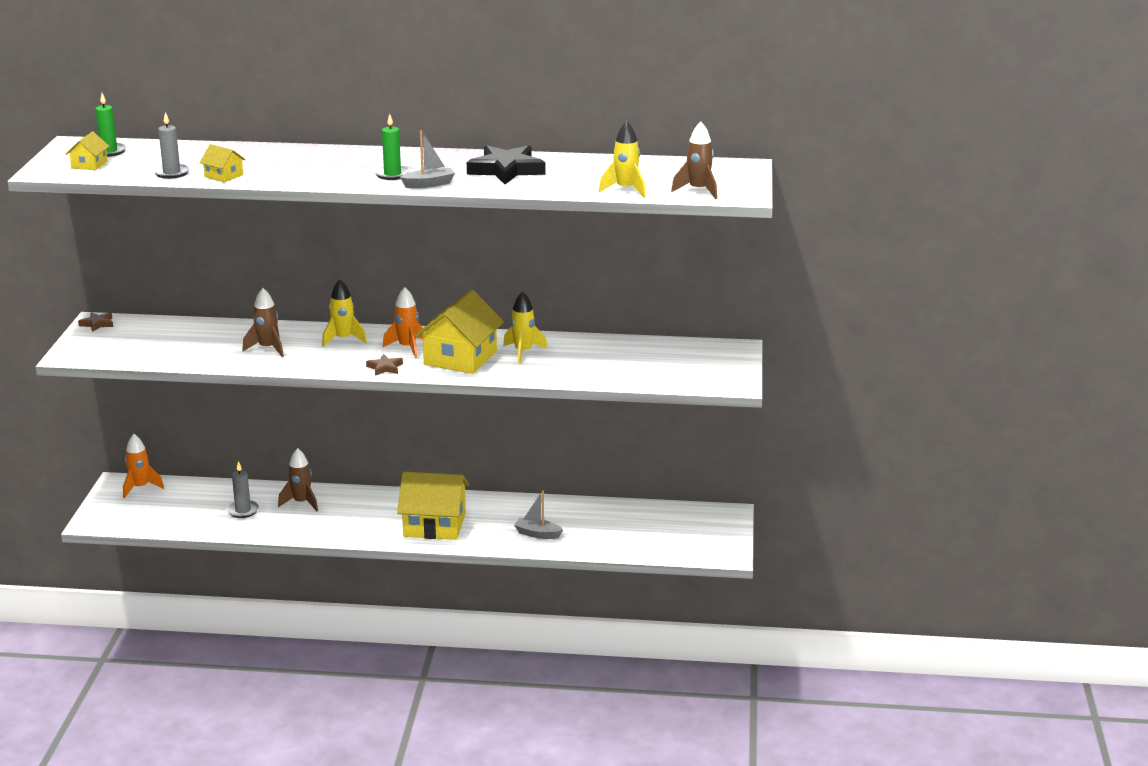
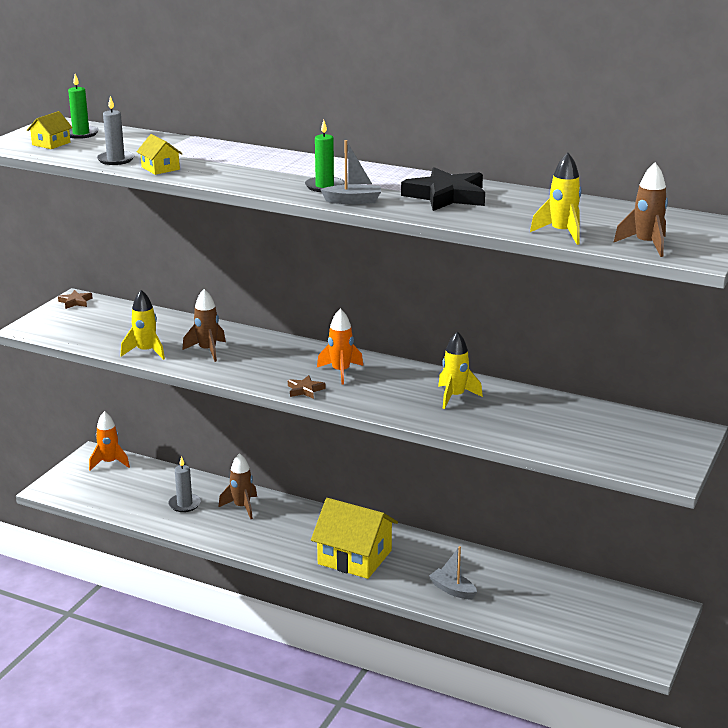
camera: 20 degrees right, 0 degrees up
(343, 339) = (284, 353): yellow rocket -> yellow rocket (146, 352)
(460, 358) = (387, 392): yellow house -> none

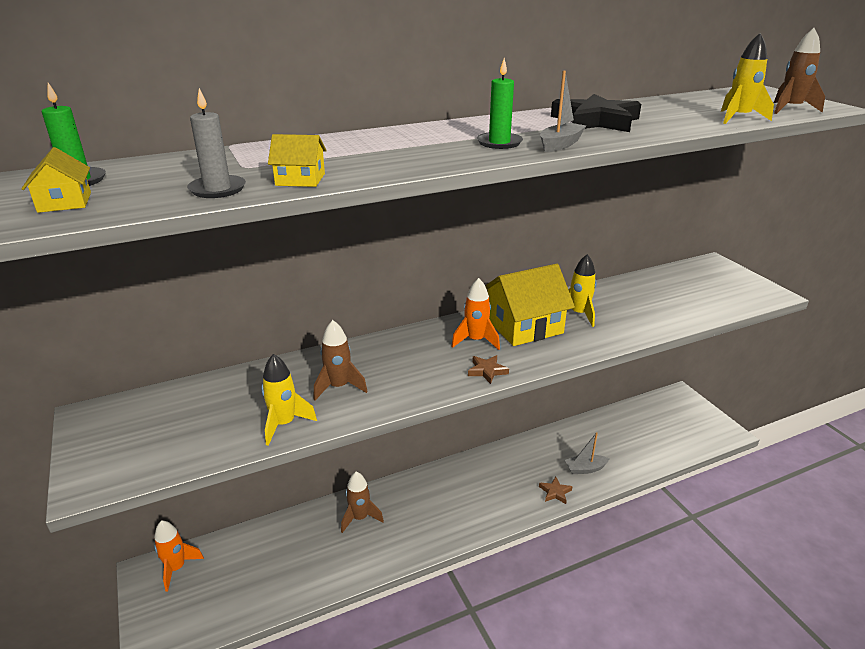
camera: 50 degrees left, 5 degrees up
(75, 302) = (93, 419): brown star -> brown star (555, 492)
(184, 504) = (311, 552): grey candle -> none
(354, 557) = (498, 494): yellow house -> yellow house (524, 326)

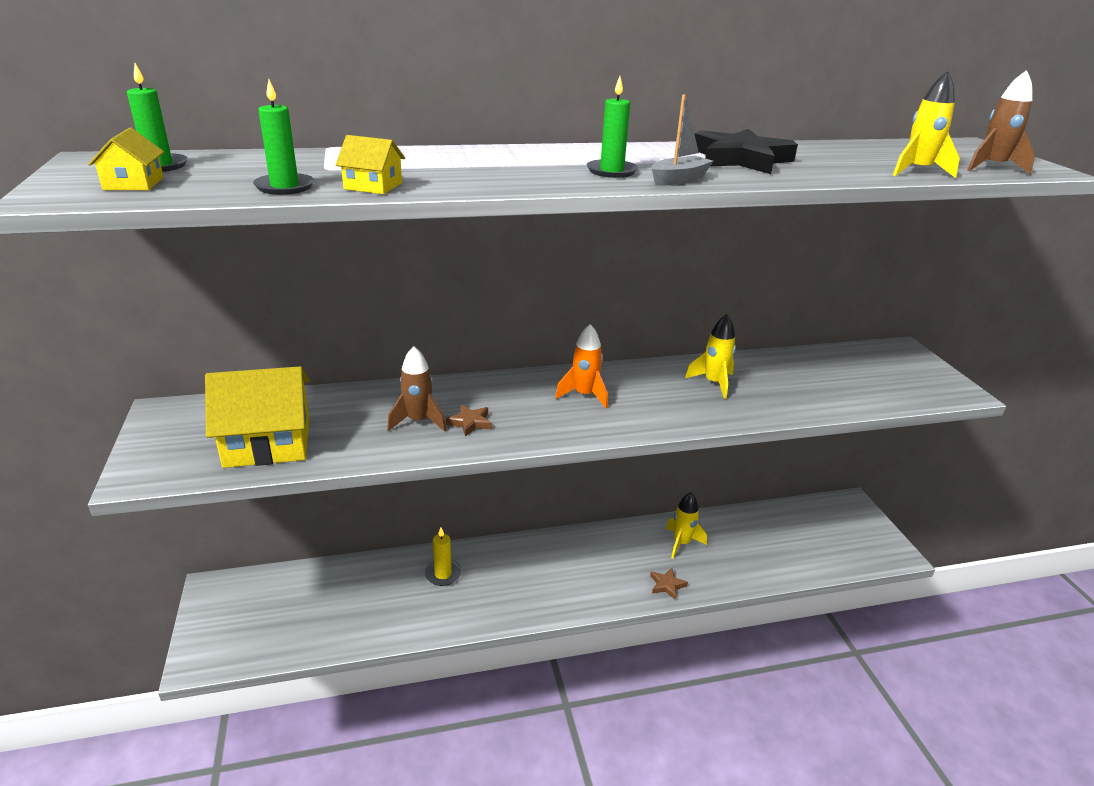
camera: 10 degrees right, 0 degrees up
(176, 568) = (243, 590): orange rocket -> none
(217, 189) = (284, 187): grey candle -> green candle
(284, 424) = (348, 449): yellow rocket -> yellow rocket (681, 543)
(360, 518) = (443, 574): brown rocket -> yellow candle
(487, 371) = (584, 428): brown star -> brown star (470, 423)
(524, 326) = (645, 387): yellow house -> yellow house (268, 442)
(585, 469) = (710, 566): grey boat -> none

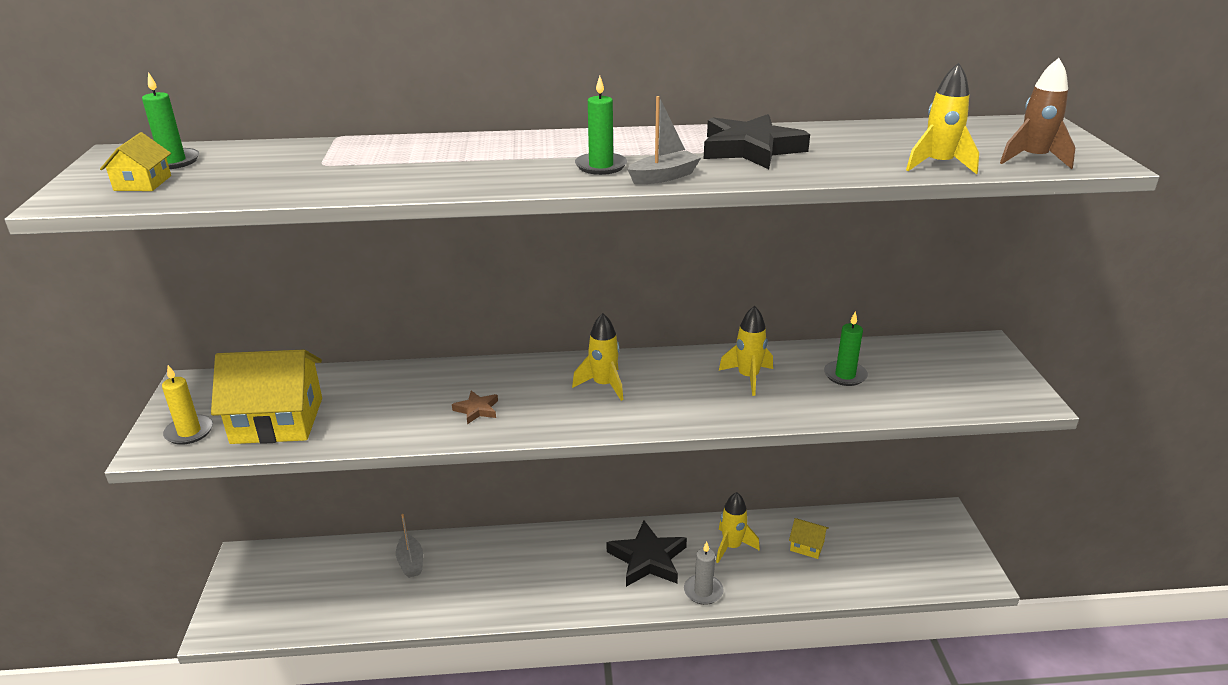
camera: 10 degrees right, 0 degrees up
(284, 187) = (273, 187): green candle -> green candle (845, 375)
(373, 186) = (355, 186): yellow house -> yellow house (807, 546)
(385, 579) = (411, 562): none -> grey boat
(418, 421) = (426, 406): brown rocket -> none
(443, 574) = (470, 561): yellow candle -> yellow candle (189, 432)
(584, 395) = (603, 385): orange rocket -> yellow rocket
(609, 560) = (648, 559): none -> black star
(667, 585) = (703, 591): brown star -> grey candle

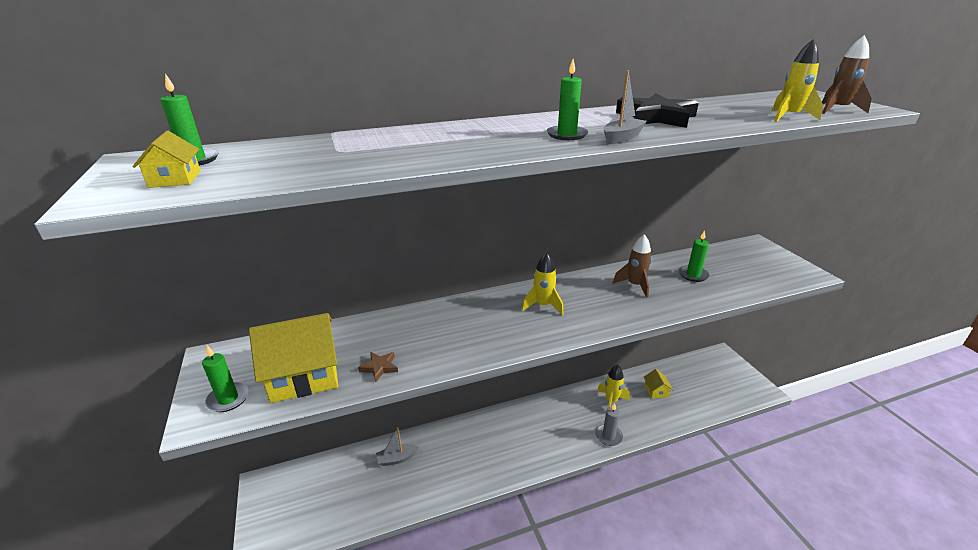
camera: 15 degrees left, 0 degrees up
(189, 432) = (228, 399): yellow candle -> green candle
(411, 562) = (397, 458): grey boat -> grey boat turned 105 degrees clockwise
(477, 410) = (462, 339): brown star -> brown star (379, 367)
(648, 559) = (562, 421): black star -> none
(748, 377) = (635, 285): yellow rocket -> brown rocket
(807, 546) = (656, 391): yellow house -> yellow house turned 75 degrees clockwise

